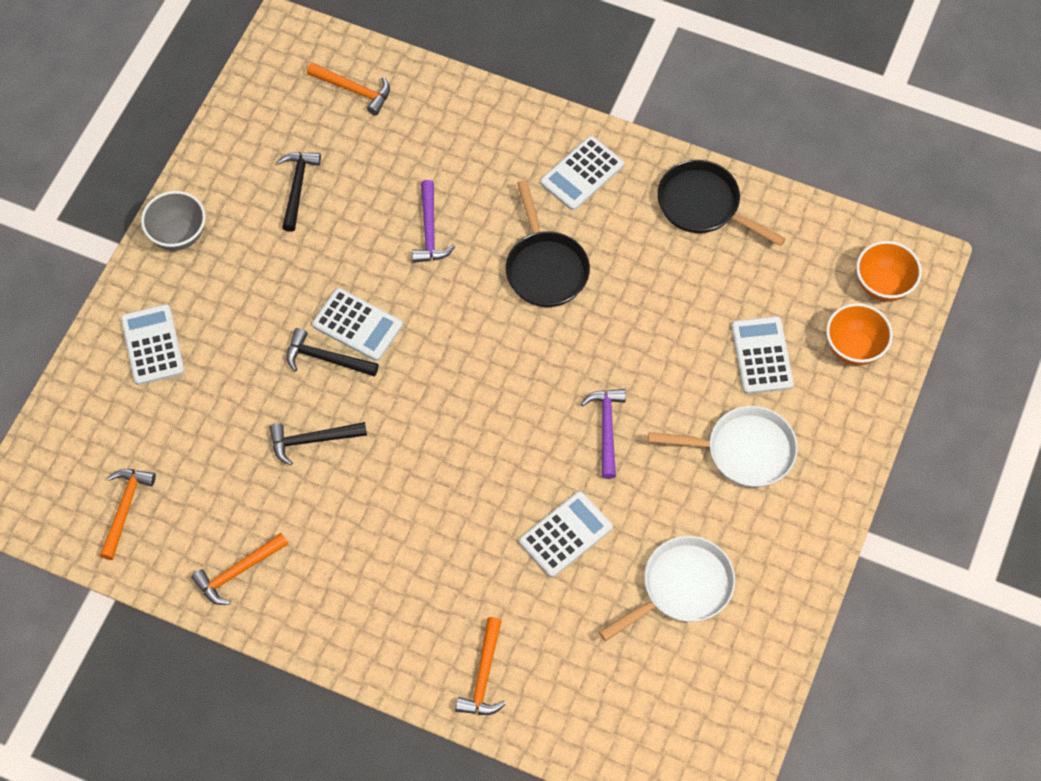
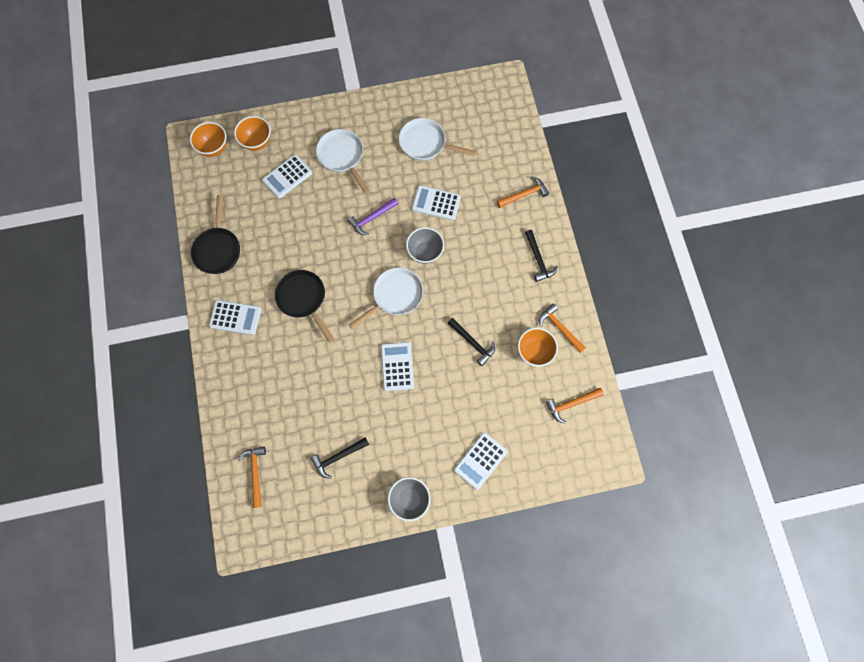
camera: 125 degrees left, 10 degrees up
(234, 513) = (534, 351): none -> orange bowl
(238, 572) = (560, 328): orange hammer -> orange hammer turned 150 degrees counterclockwise
(326, 359) = (426, 368): black hammer -> black hammer (538, 259)
(429, 230) = (319, 369): purple hammer -> none
(460, 384) = (395, 296): none -> white pan
(496, 467) = (425, 252): none -> grey bowl
(545, 268) = (303, 299): black pan -> black pan turned 75 degrees counterclockwise

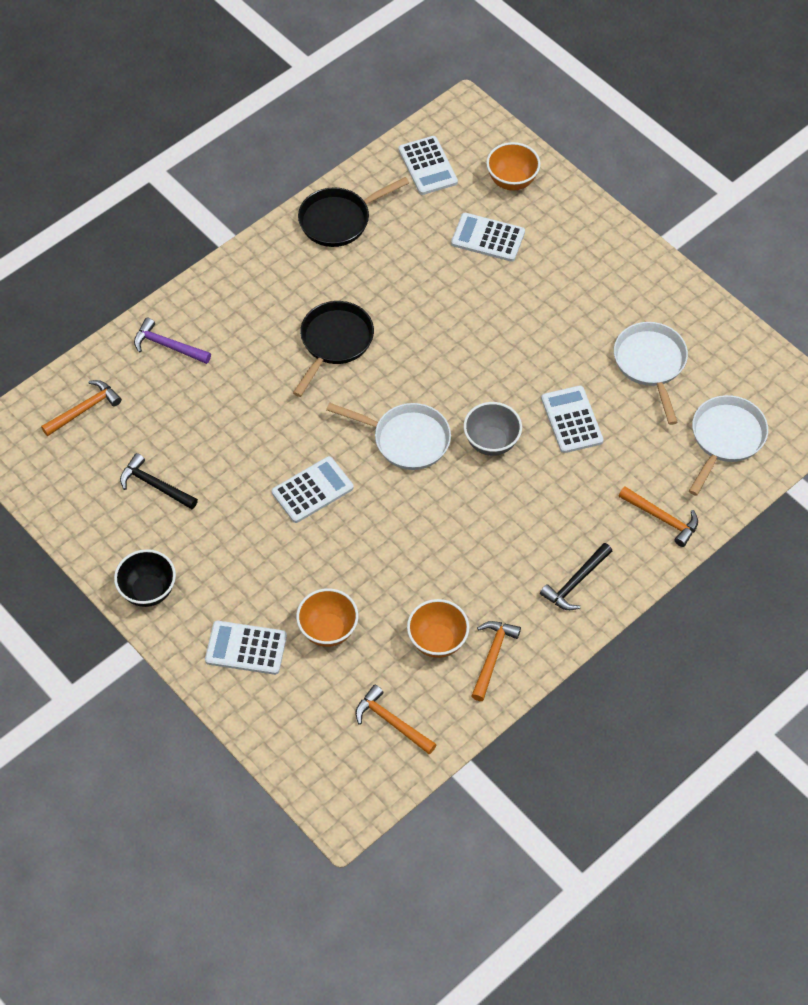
camera: 60 degrees right, 15 degrees down
(214, 148) = (470, 142): orange bowl -> orange bowl (328, 630)
(235, 317) = (263, 285): white calculator -> white calculator (427, 166)
(342, 157) = (560, 281): white pan -> white pan (725, 439)
(372, 218) = (497, 358): purple hammer -> purple hammer (168, 346)
(409, 499) = (148, 591): grey bowl -> black bowl
(472, 343) = (401, 560): black hammer -> none

